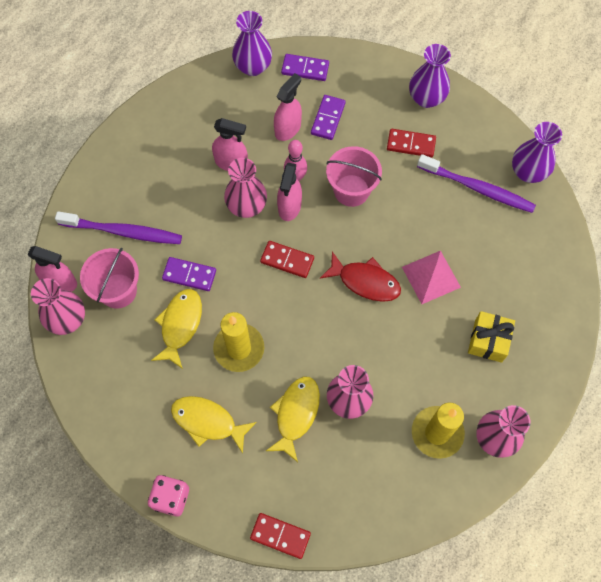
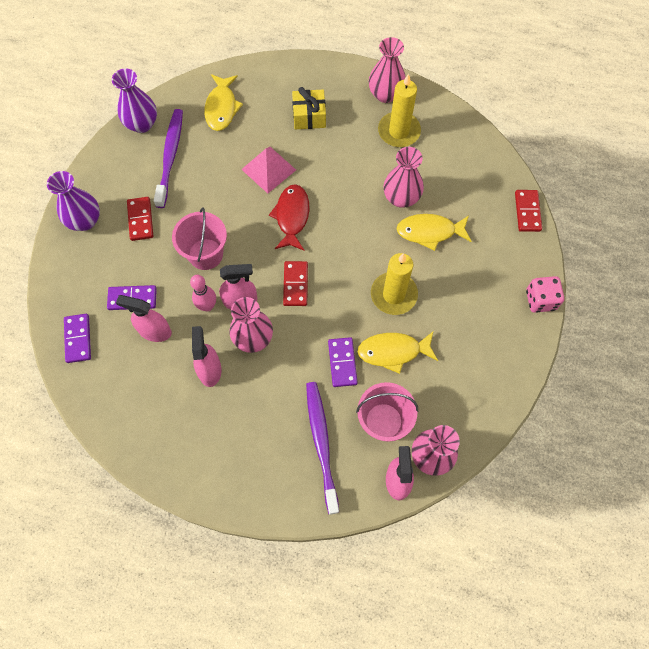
camera: 110 degrees left, 0 degrees up
(208, 422) = (467, 296): yellow fish -> yellow fish (221, 108)
(253, 67) = (88, 391): purple vase -> none

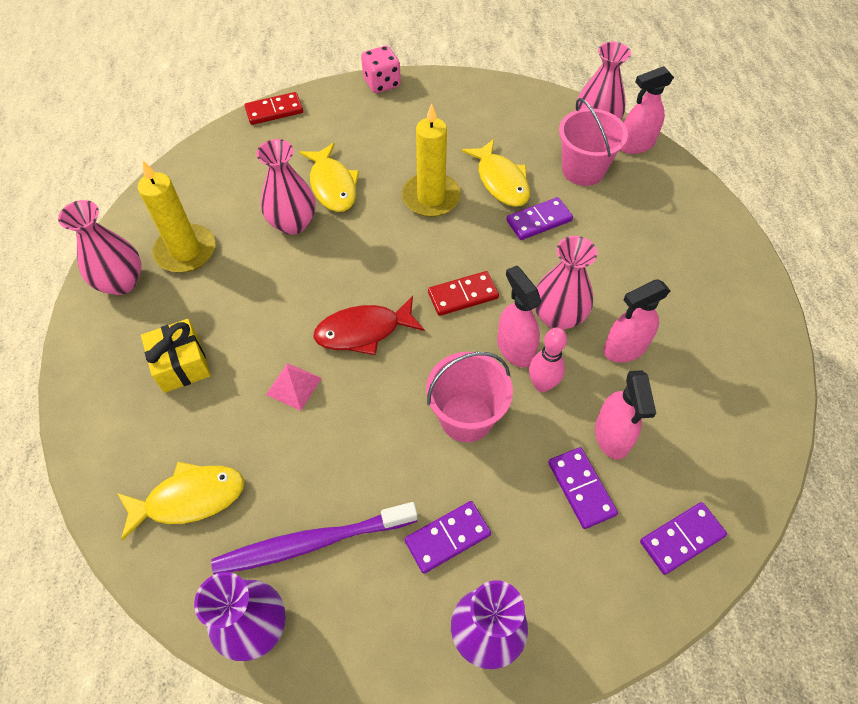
camera: 110 degrees left, 10 degrees down
(140, 220) = (447, 537): red domino -> purple domino
(269, 169) = (293, 386): pink pyramid -> pink pyramid, size x0.66
(321, 443) = (639, 213): purple toothbrush -> none

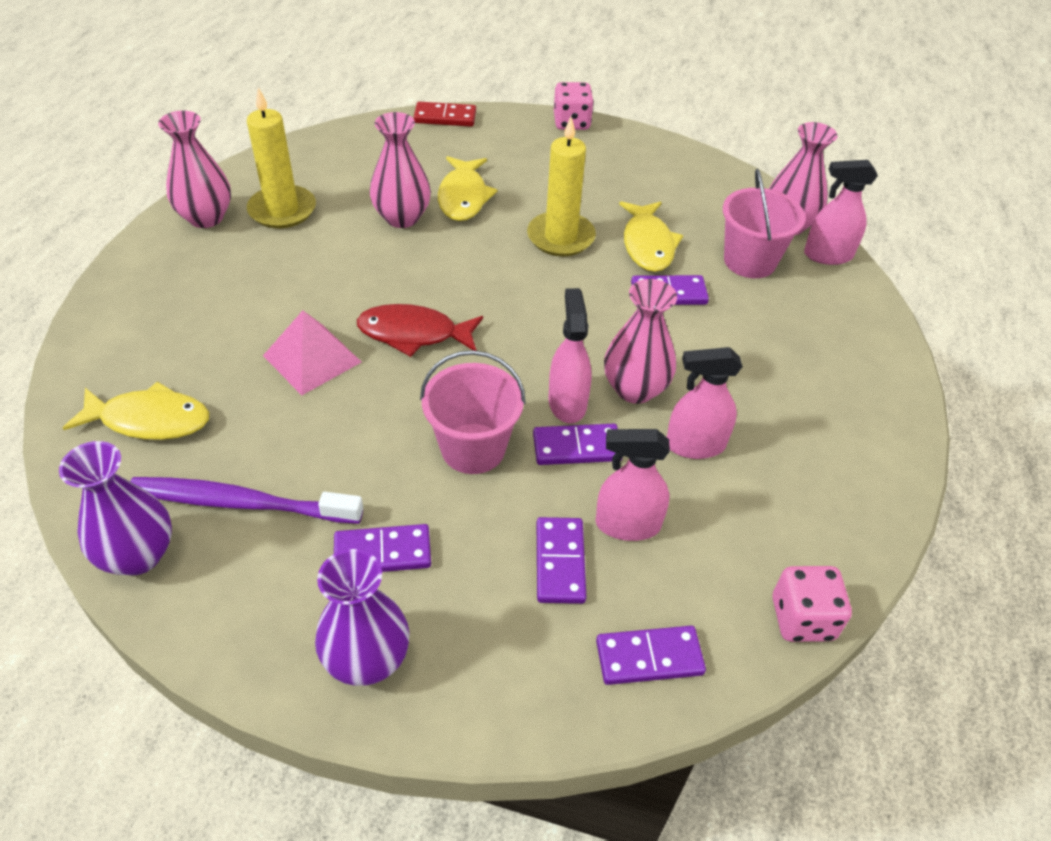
camera: 20 degrees right, 10 degrees down
(181, 364) = (216, 303): yellow gift -> none
(293, 386) = (312, 358): pink pyramid -> pink pyramid, size x1.52
(463, 295) = (540, 335): red domino -> none
(542, 384) = (577, 447): pink bowling pin -> purple domino
(612, 436) = (627, 525): pink spray bottle -> pink spray bottle turned 75 degrees clockwise
(765, 461) = (802, 619): none -> pink dice

